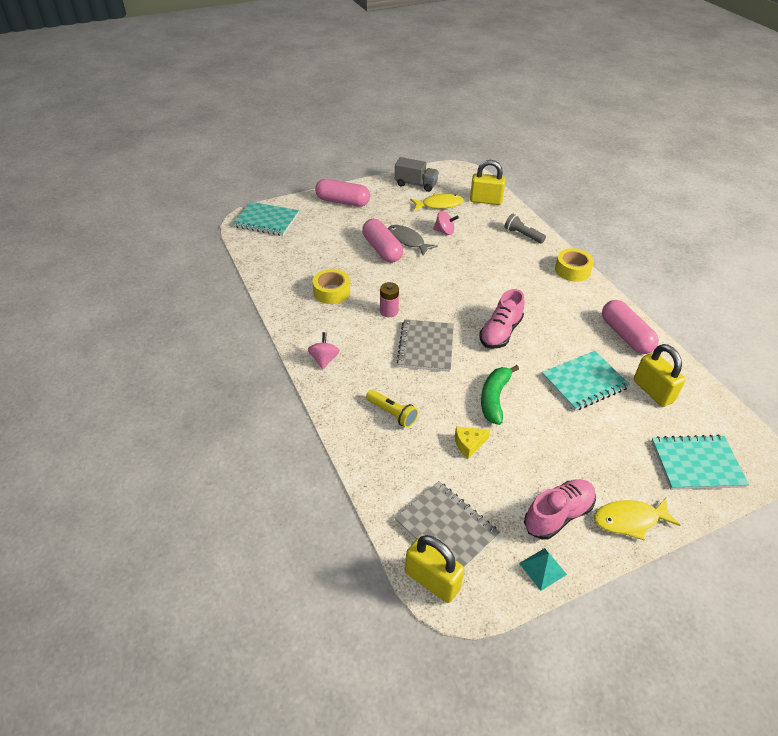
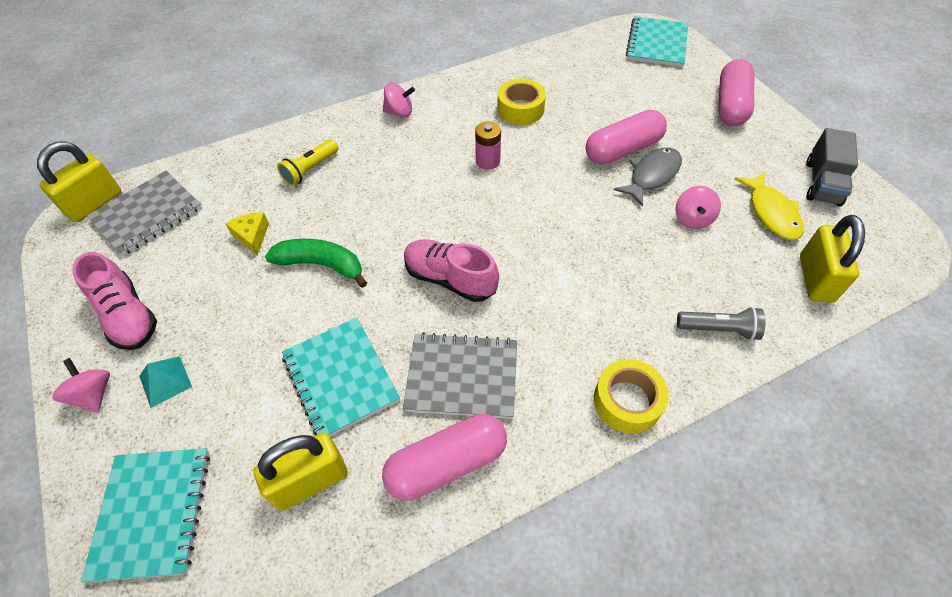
camera: 90 degrees right, 10 degrees up
(426, 347) = (420, 197): grey notebook -> grey notebook (462, 377)
(522, 235) = (719, 329): grey flashlight -> grey flashlight turned 60 degrees clockwise
(542, 568) = (69, 294): turquoise pyramid -> turquoise pyramid (165, 381)
(629, 520) = (93, 394): yellow fish -> pink spinning top

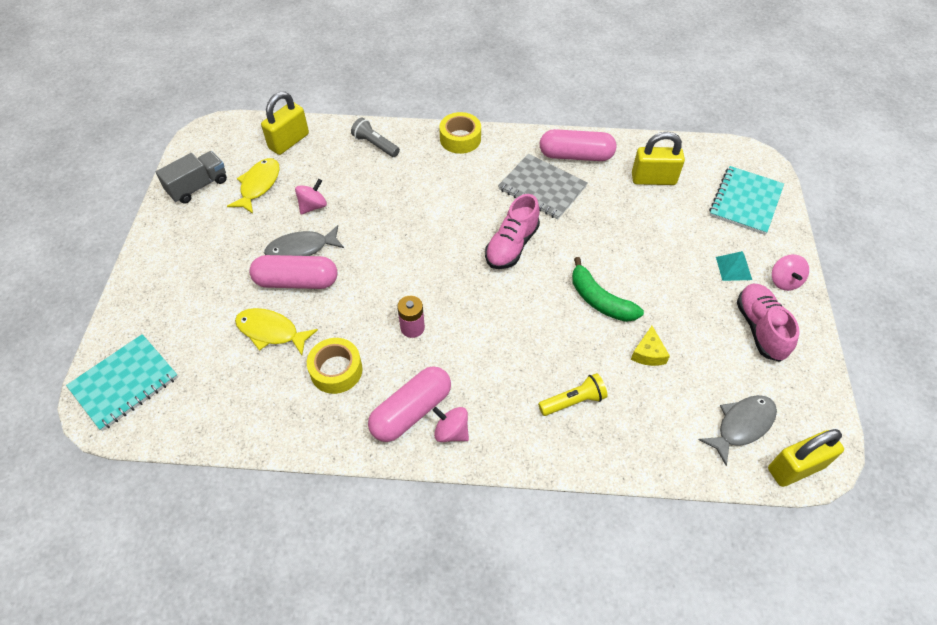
camera: 150 degrees left, 0 degrees up
(147, 214) = (741, 425): grey notebook -> grey fish
(340, 378) = (616, 219): turquoise notebook -> none
(450, 279) = (511, 245): pink shoe -> pink shoe turned 60 degrees clockwise
(598, 109) = (271, 331): none -> yellow fish
(730, 105) = (163, 277): pink capsule -> pink capsule (411, 411)

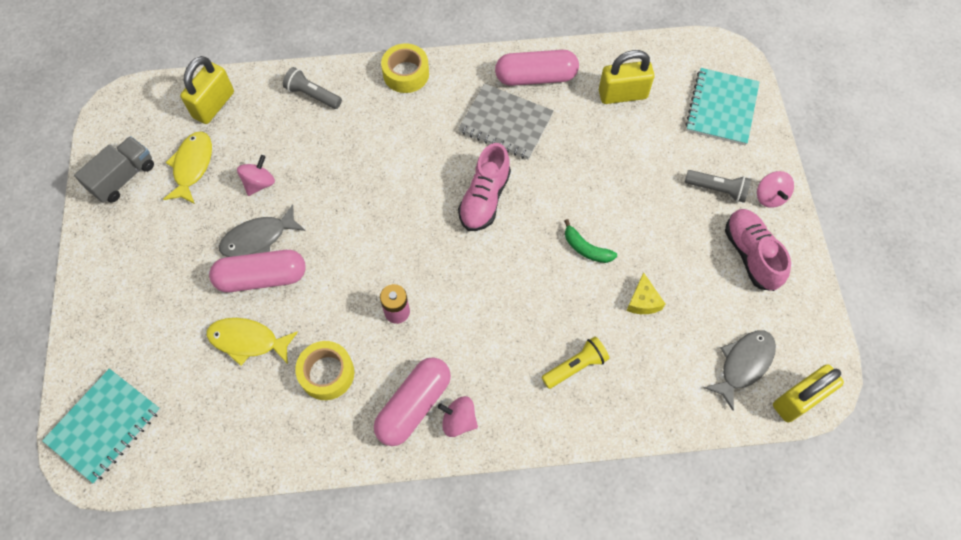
camera: 10 degrees left, 10 degrees up
(600, 300) = (586, 248): green banana -> green banana, size x0.66
(733, 268) = (717, 189): turquoise pyramid -> grey flashlight

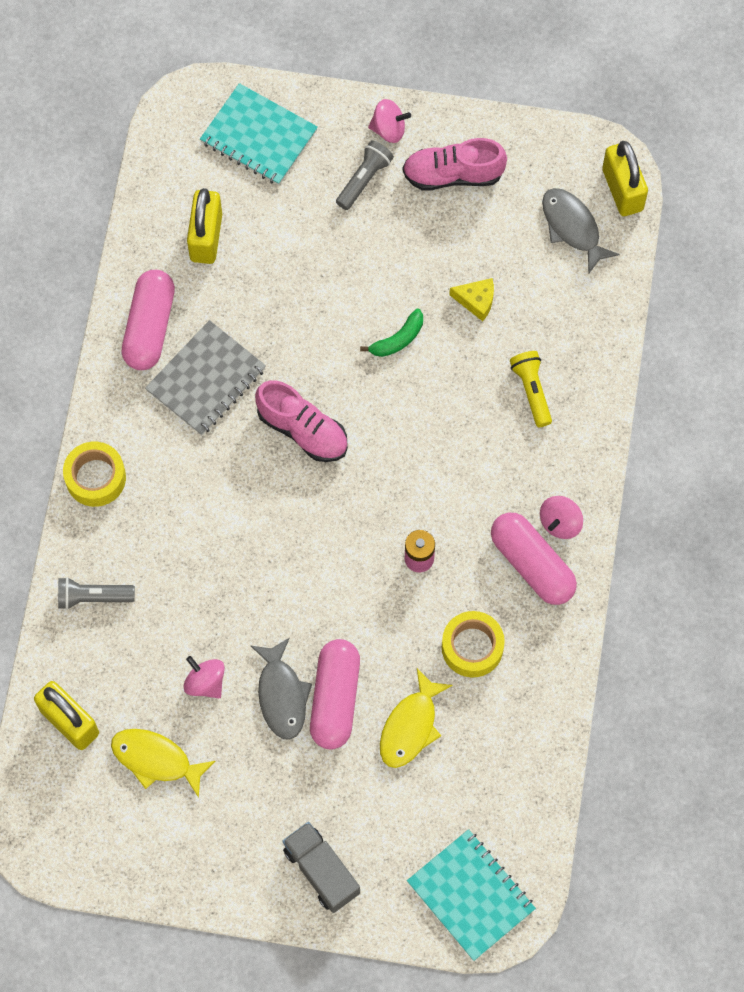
camera: 75 degrees left, 5 degrees up
(123, 178) = (148, 846): grey truck -> grey truck (321, 871)
(312, 95) = (93, 597): grey flashlight -> grey flashlight turned 45 degrees clockwise

